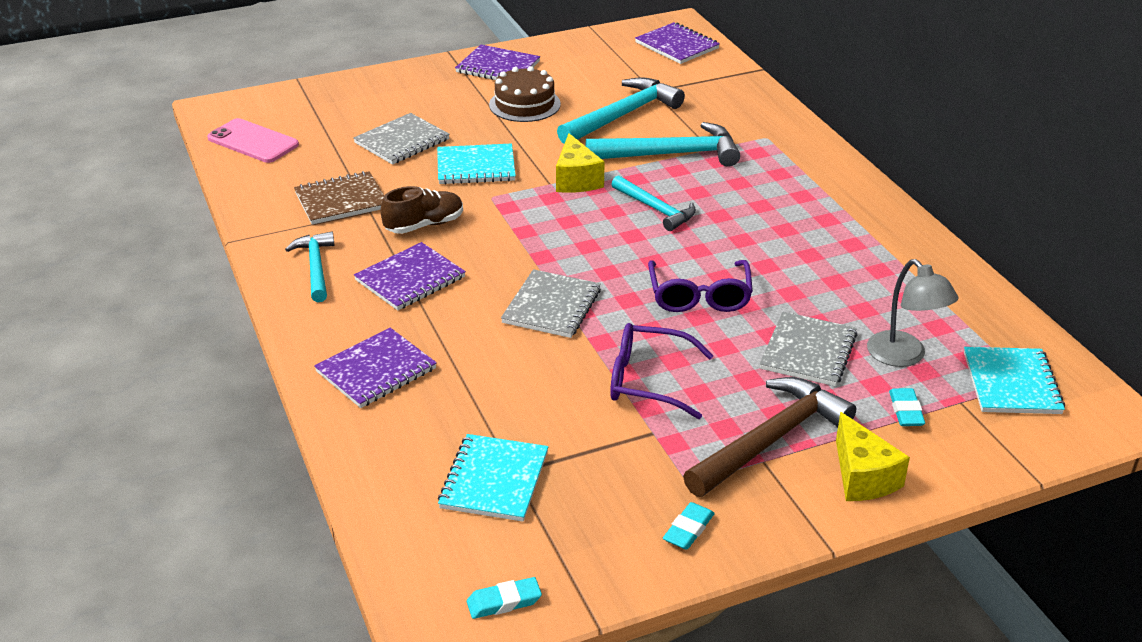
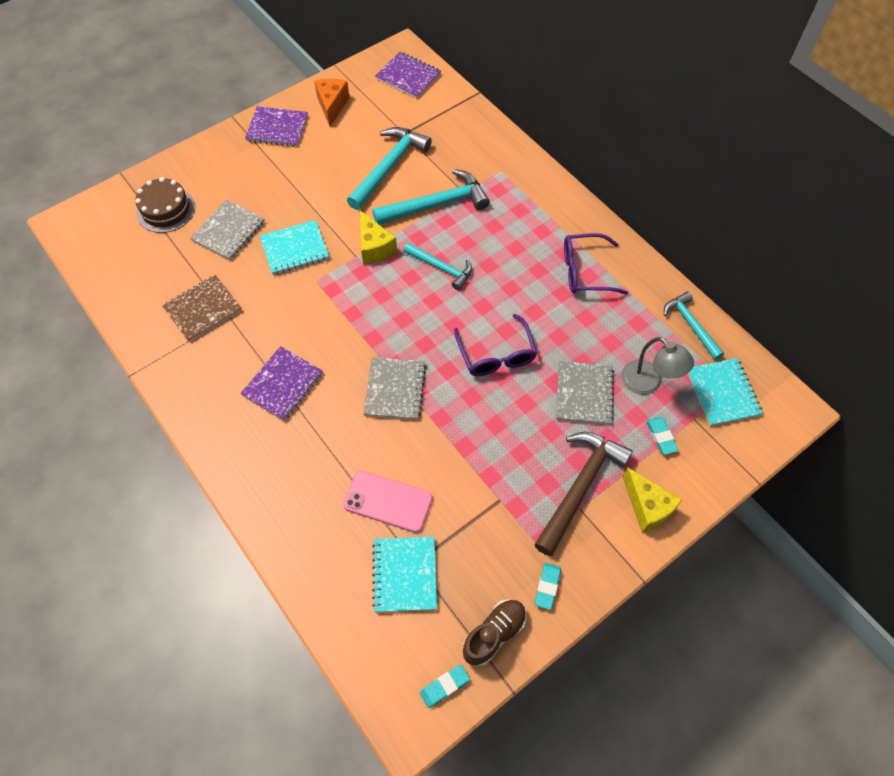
camera: 15 degrees left, 25 degrees up
(253, 141) = (110, 256): pink phone -> pink phone (388, 501)
(316, 267) = (207, 388): turquoise hammer -> turquoise hammer (691, 325)
(376, 370) = (288, 487): purple notebook -> none
(424, 225) = (275, 323): brown shoe -> brown shoe (494, 634)
(524, 104) = (311, 169): brown cake -> brown cake (166, 210)
(572, 57) = (332, 106): none -> orange cheese
(648, 381) = (483, 450): purple glasses -> purple glasses (585, 271)

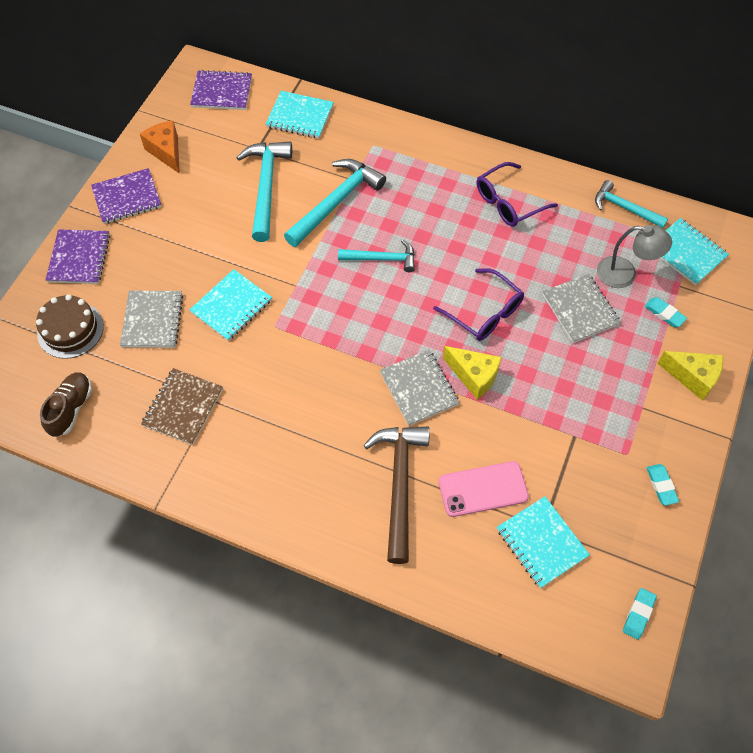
camera: 30 degrees left, 0 degrees up
(283, 384) = (313, 437): purple notebook -> purple notebook (79, 258)
(374, 247) = (307, 269): yellow cheese -> yellow cheese (474, 376)
(457, 122) = (300, 116): none -> turquoise notebook
(494, 634) = (647, 548): brown shoe -> brown shoe (71, 409)
(580, 487) = (630, 390): brown hammer -> brown hammer (399, 484)

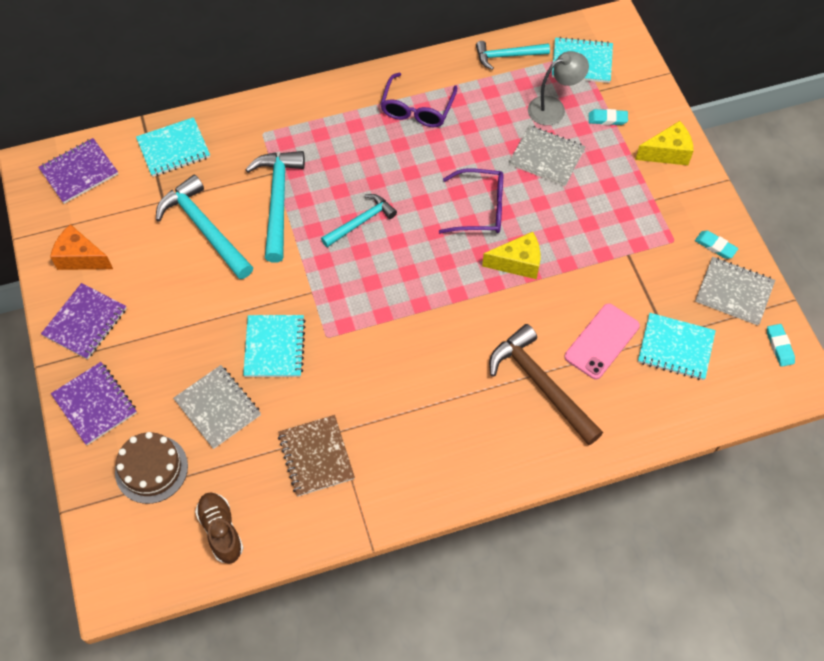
camera: 40 degrees left, 0 degrees up
(419, 388) = (486, 302): grey notebook -> grey notebook (734, 292)

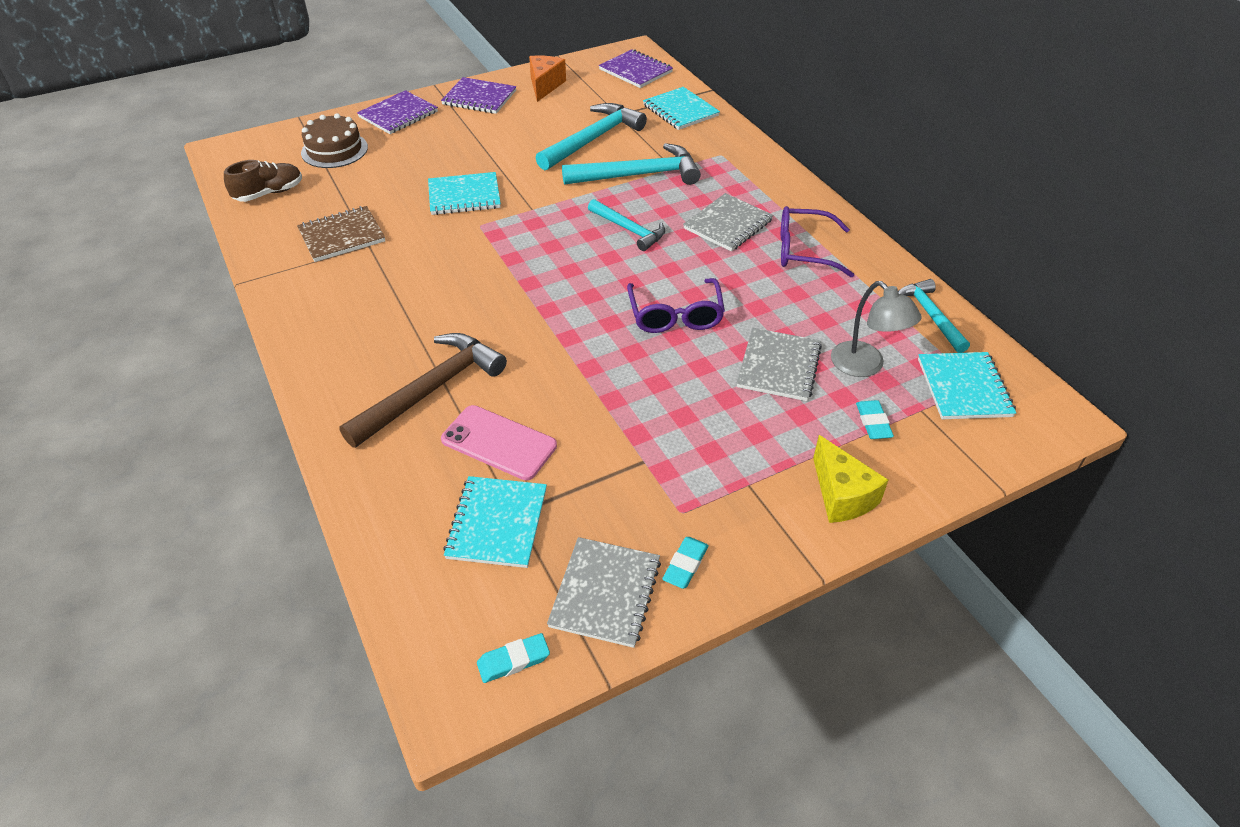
camera: 80 degrees right, 15 degrees down
(217, 407) = (396, 174): grey notebook -> grey notebook (728, 224)
(517, 263) = (603, 354): yellow cheese -> none

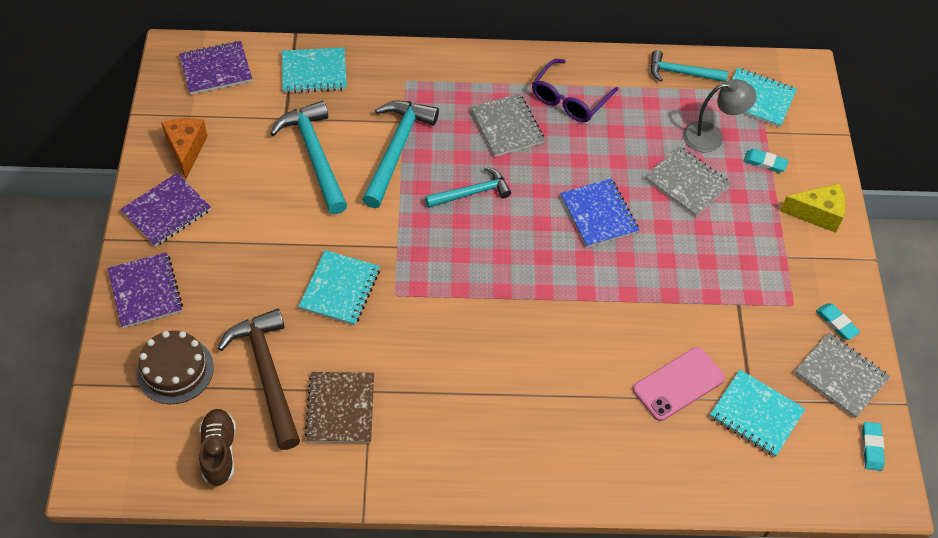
camera: 65 degrees left, 10 degrees up
(431, 390) = (598, 408): brown hammer -> brown hammer (267, 374)
(545, 86) = (186, 150): orange cheese -> orange cheese turned 45 degrees clockwise
(675, 315) = (598, 214): purple glasses -> blue notebook

